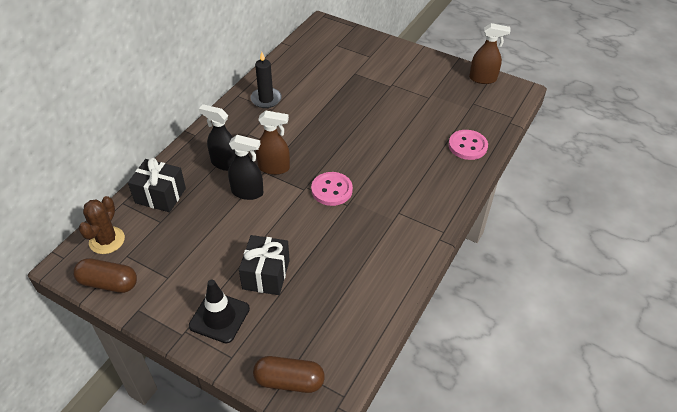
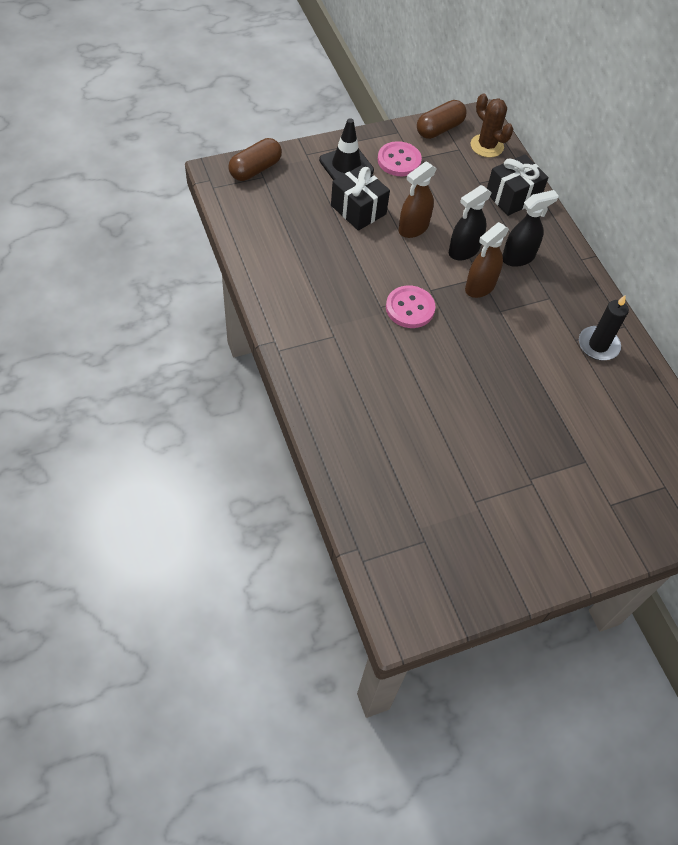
camera: 125 degrees right, 10 degrees up
(467, 146) = (362, 468): pink button -> pink button (399, 160)
(483, 79) = (461, 598): brown spray bottle -> brown spray bottle (413, 228)

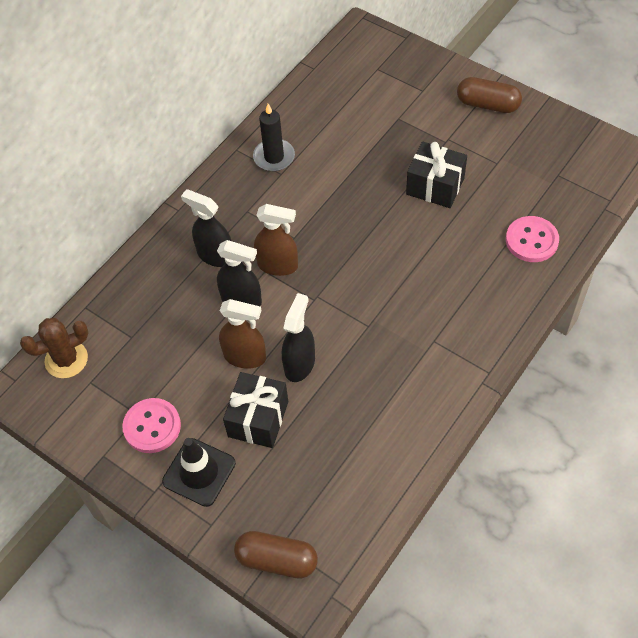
camera: 115 degrees left, 0 degrees up
(382, 252) = (299, 364): none -> black spray bottle
(410, 308) = (350, 303): pink button -> pink button (531, 240)
(439, 129) = (68, 418): brown capsule -> brown capsule (487, 104)
(487, 146) = (66, 359): brown cactus -> brown cactus turned 45 degrees clockwise
(512, 197) = (132, 299): black gift -> black gift (435, 186)

